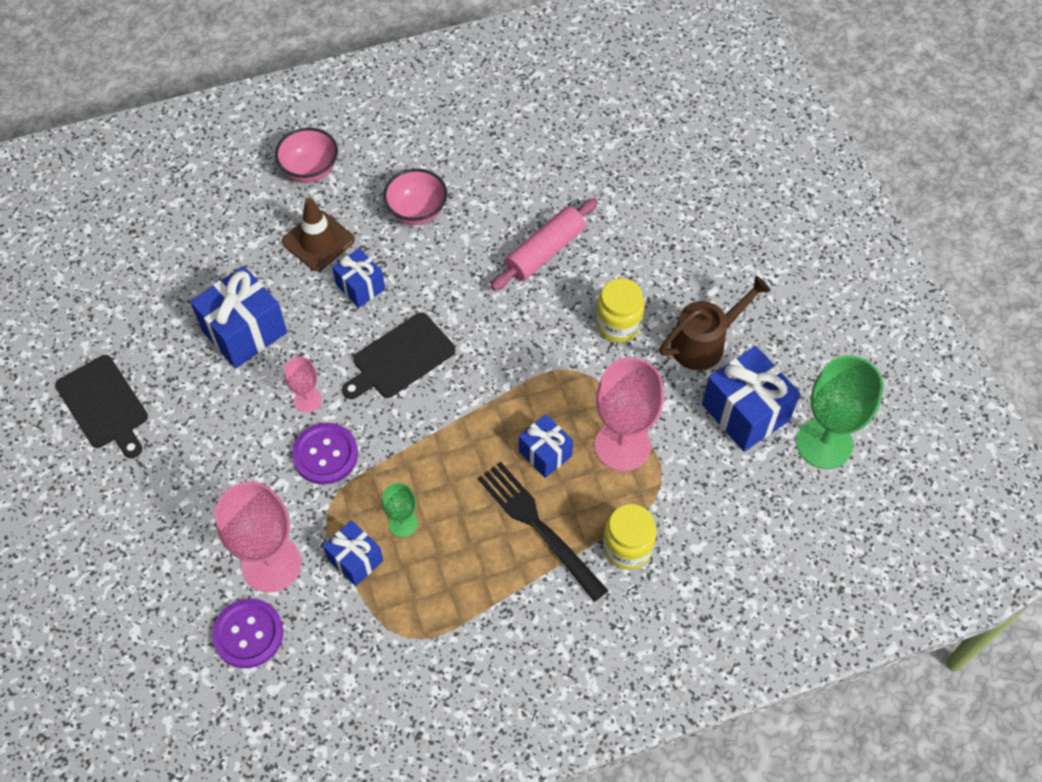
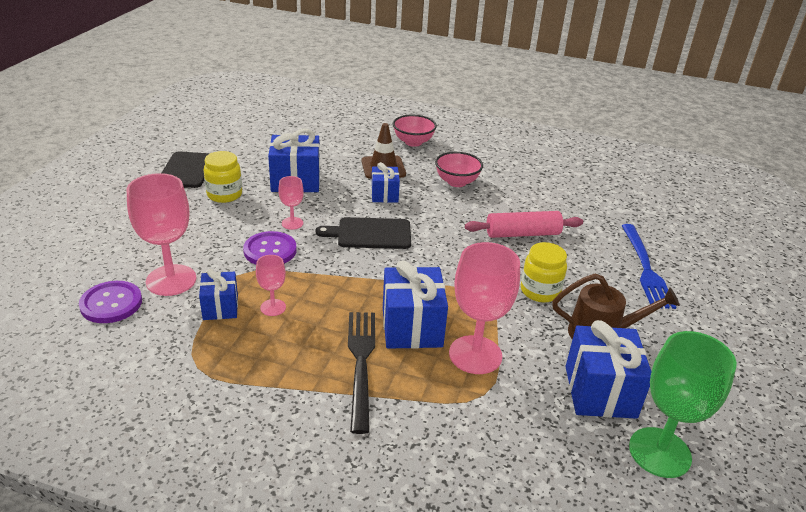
camera: 35 degrees right, 25 degrees down
(403, 523) = (273, 307): green goblet -> pink goblet
(545, 453) = (412, 327): blue gift -> blue gift, size x1.68
(627, 548) = (414, 416): yellow jar -> yellow jar (224, 195)
(686, 224) = (645, 268): none -> blue fork

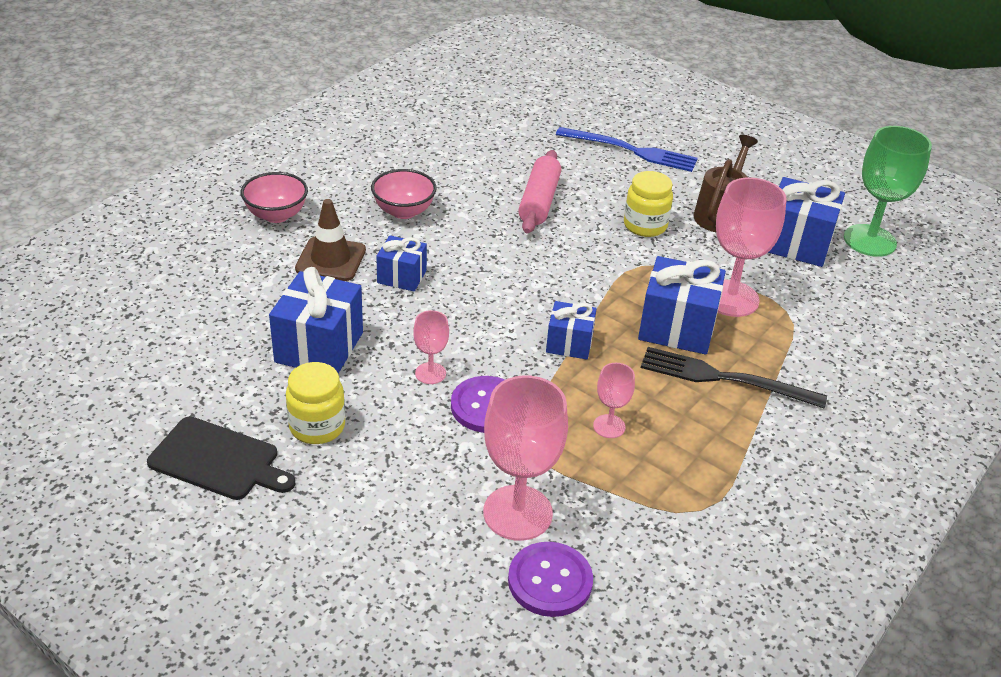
camera: 70 degrees left, 5 degrees up
(220, 307) = (594, 473): blue gift -> blue gift (569, 344)
(370, 234) = (487, 311): black cutting board -> none

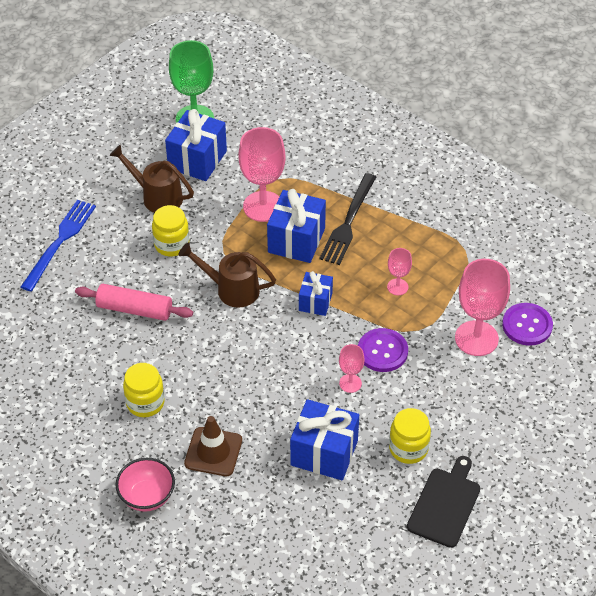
camera: 85 degrees left, 10 degrees up
(402, 277) = (237, 402): blue gift -> none
(403, 211) = (145, 403): pink bowl -> yellow jar
(580, 272) = (231, 289): none -> brown watering can

